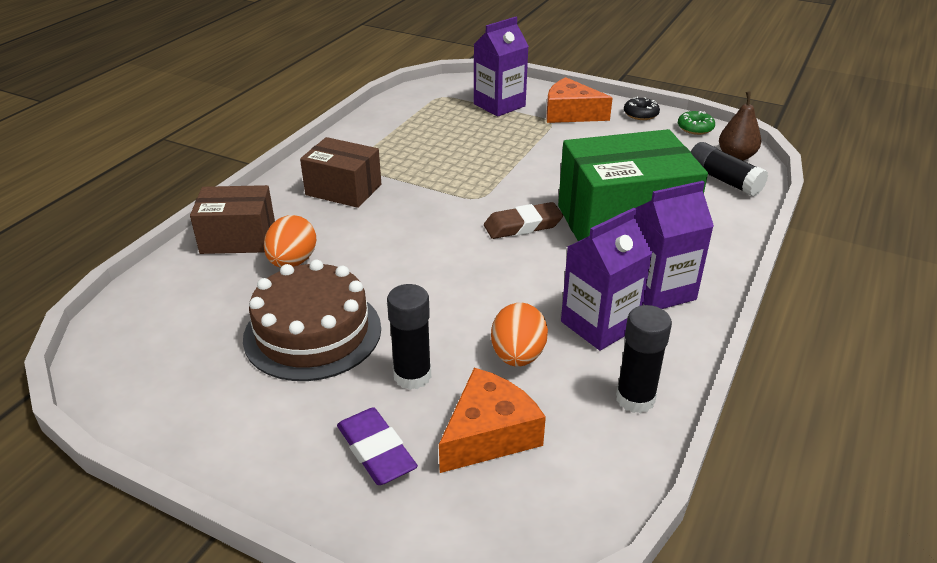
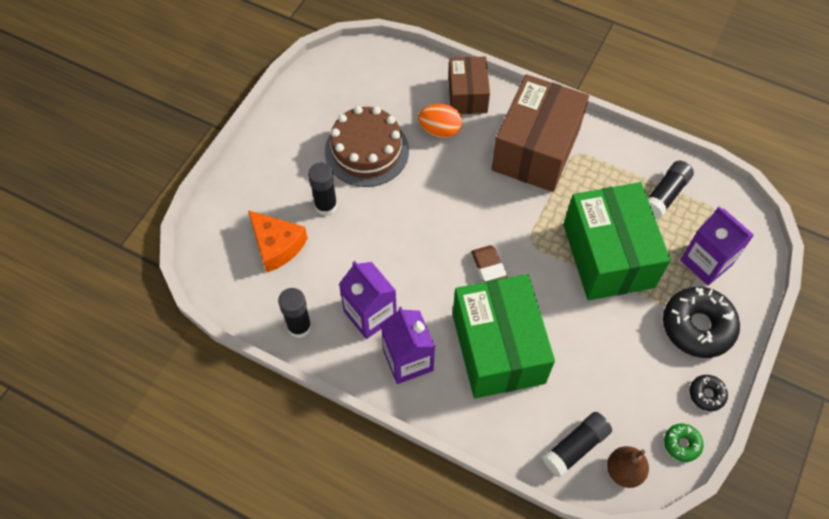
camera: 90 degrees right, 25 degrees up
(343, 190) = (536, 149): brown box -> brown box, size x1.73
(376, 451) = (269, 192): purple eraser -> none
(419, 119) = (665, 195): none -> black glue stick
(494, 152) = (608, 255): none -> green box
(518, 356) = (341, 263): orange egg -> none
(570, 113) = (697, 326): orange cheese -> black donut

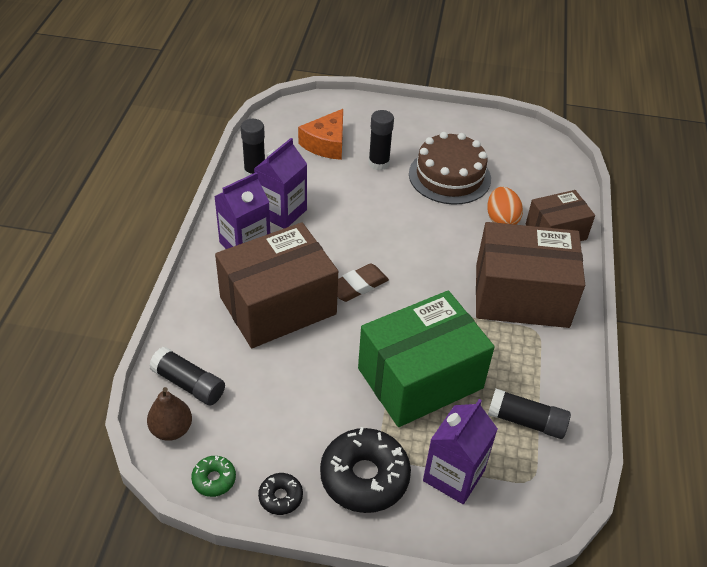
camera: 70 degrees right, 15 degrees down
(498, 348) = (278, 305): green box -> brown box

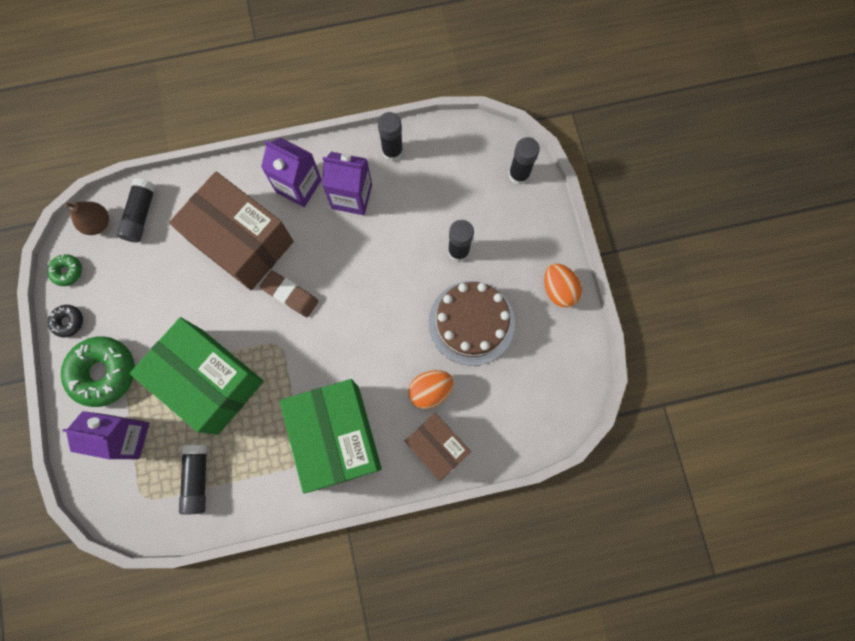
camera: 70 degrees right, 30 degrees up
(326, 144) = (463, 193): orange cheese -> none
(330, 109) = (519, 175): none -> black glue stick
(364, 477) = (104, 373): black donut -> green donut
(445, 121) = (558, 290): none -> orange egg
(521, 296) = (336, 437): brown box -> green box

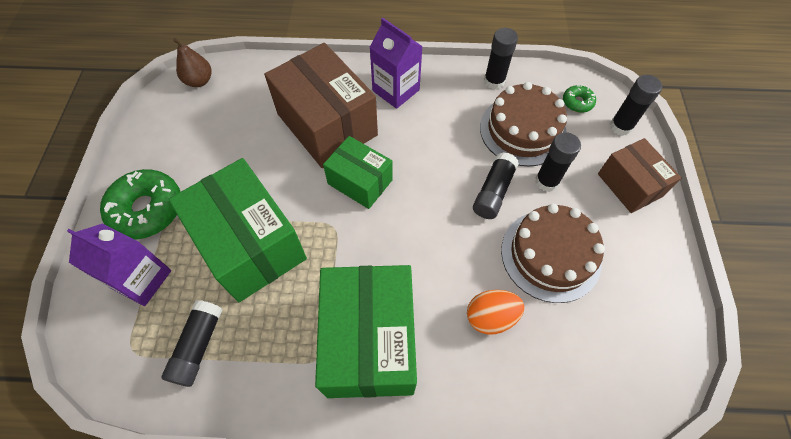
camera: 15 degrees right, 15 degrees down
(67, 271) = (154, 113): green donut -> green donut (577, 102)
(68, 322) = (135, 155): black donut -> none
(141, 215) = (241, 82): black glue stick -> black glue stick (493, 192)
(290, 295) = (360, 182): brown eraser -> green box
(351, 196) = (445, 109): purple carton -> none
(428, 201) = (522, 130): none -> brown cake
(437, 447) = (487, 385): brown box -> brown box (629, 185)
(558, 290) = (656, 245): orange egg -> none

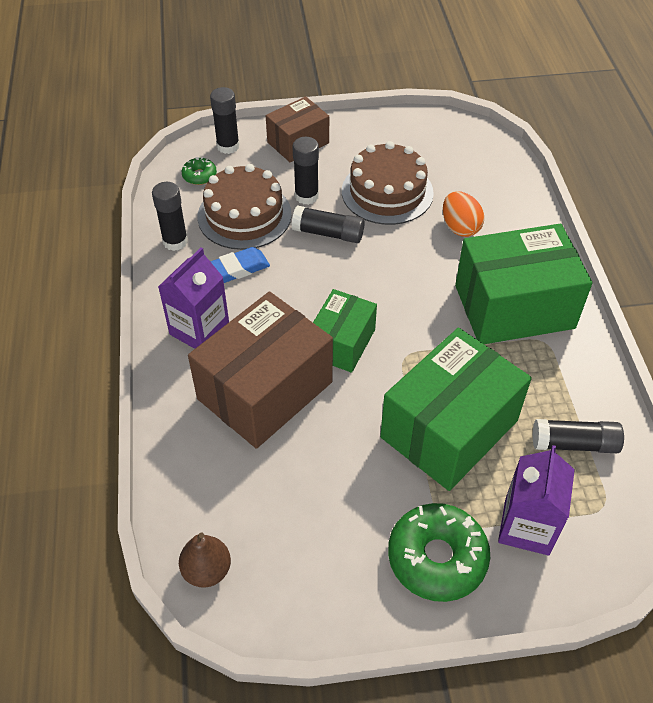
camera: 100 degrees left, 10 degrees down
(456, 118) = (236, 269): none -> blue eraser

